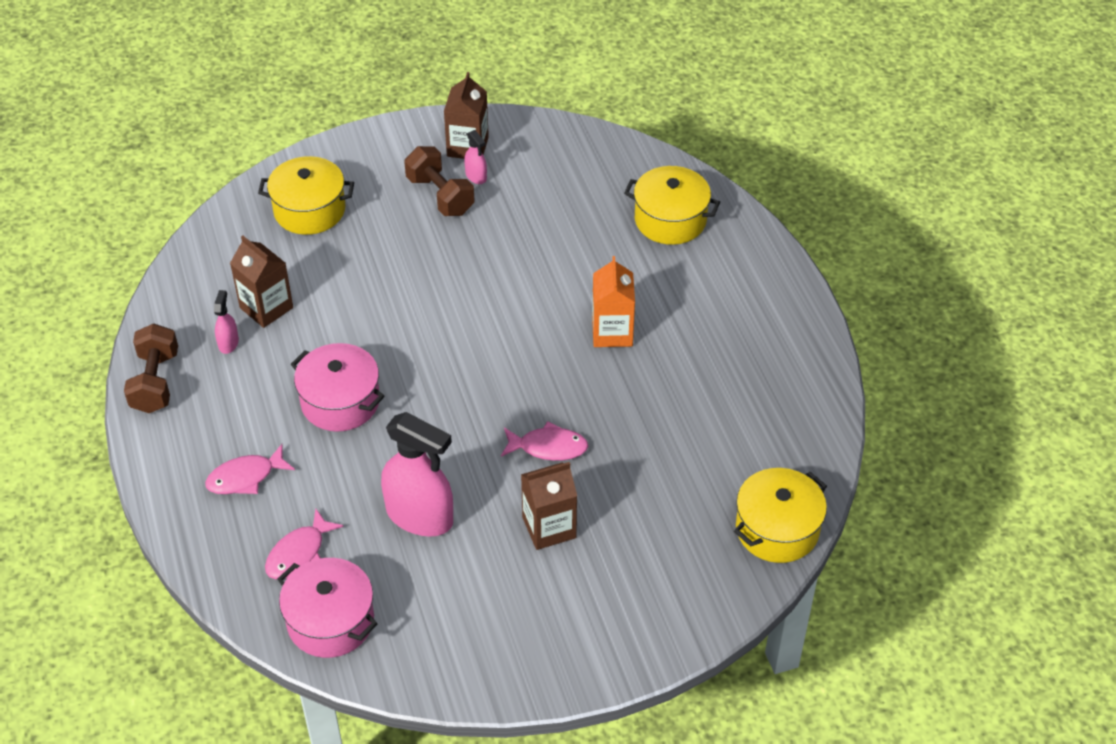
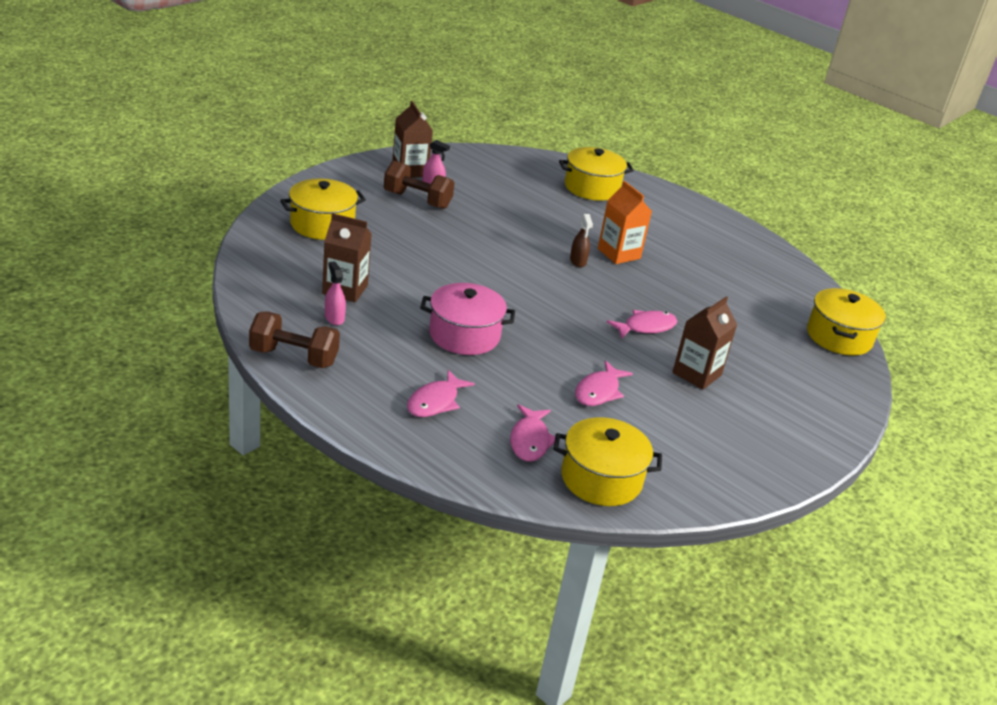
camera: 35 degrees left, 15 degrees down
(155, 382) = (294, 357): brown dumbbell -> brown dumbbell turned 45 degrees counterclockwise
(330, 621) = (601, 479): pink pot -> yellow pot
(420, 516) = (598, 391): pink spray bottle -> pink fish
(552, 331) = (578, 261): none -> brown spray bottle

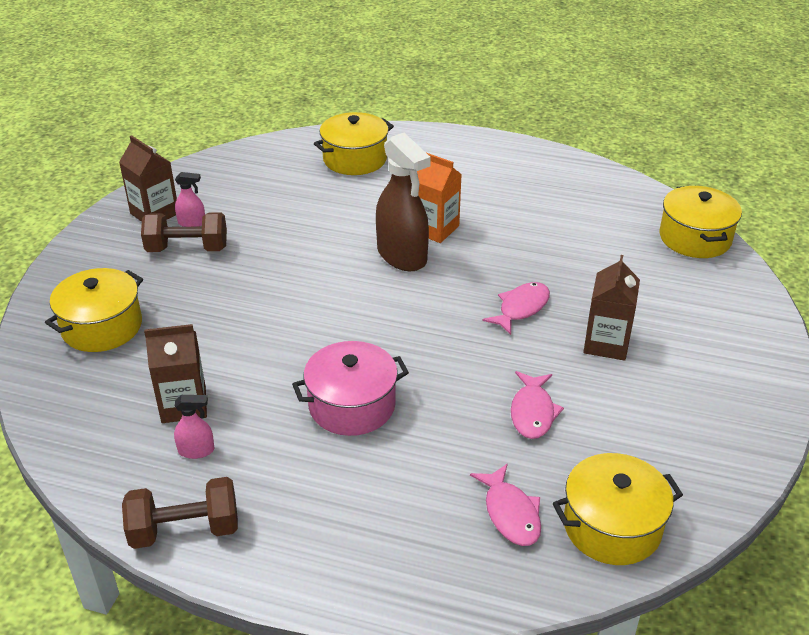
camera: 20 degrees left, 5 degrees up
(334, 318) = (196, 450): pink spray bottle -> pink spray bottle turned 135 degrees clockwise
(435, 402) = (380, 512): pink fish -> none
(578, 261) = (402, 256): brown spray bottle -> brown spray bottle, size x2.22

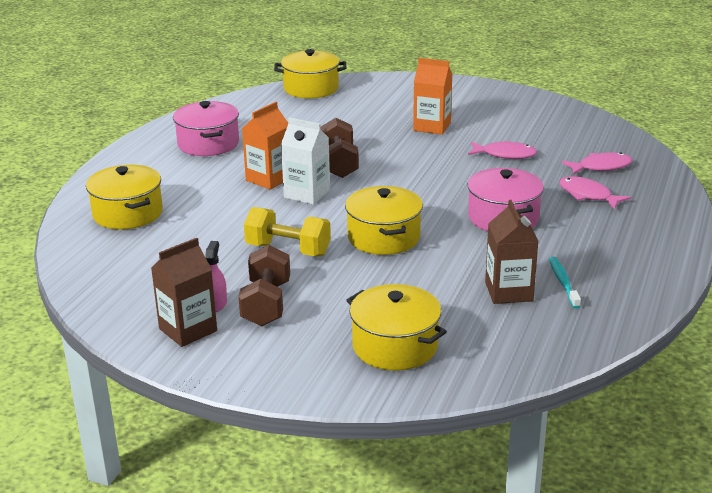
camera: 85 degrees left, 10 degrees down
(185, 530) = (648, 283): brown dumbbell -> brown dumbbell (339, 164)
(196, 450) = (563, 282): pink spray bottle -> turquoise toothbrush
(283, 253) = (288, 250): none -> yellow dumbbell
(402, 256) = (307, 194): brown spray bottle -> white carton
(512, 183) = (208, 144): none -> pink pot
(521, 308) = (388, 151): pink fish -> pink fish (588, 195)
(606, 343) = (432, 127): brown carton -> orange carton
(612, 526) = (604, 139): yellow pot -> yellow pot (383, 237)

